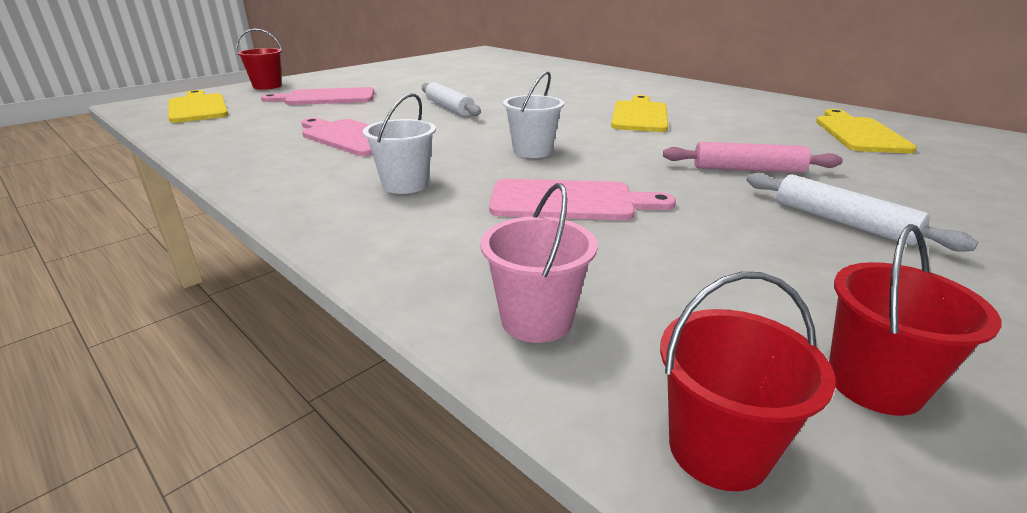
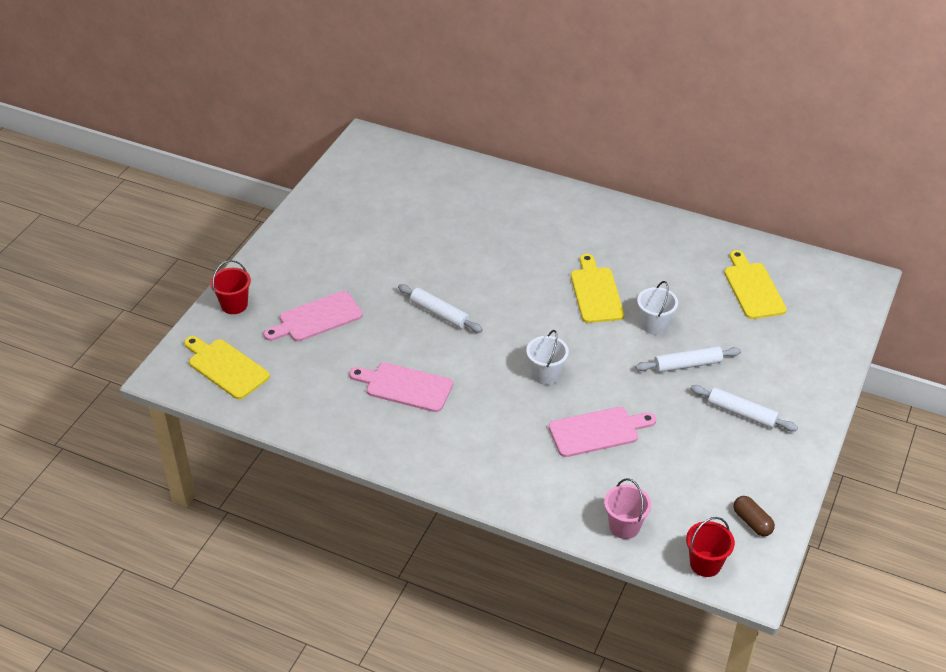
camera: 20 degrees left, 15 degrees up
(405, 184) = (493, 439): white bucket -> white bucket (654, 325)
(747, 169) = (687, 365): pink rolling pin -> white rolling pin
(874, 384) = (752, 522): red bucket -> brown capsule

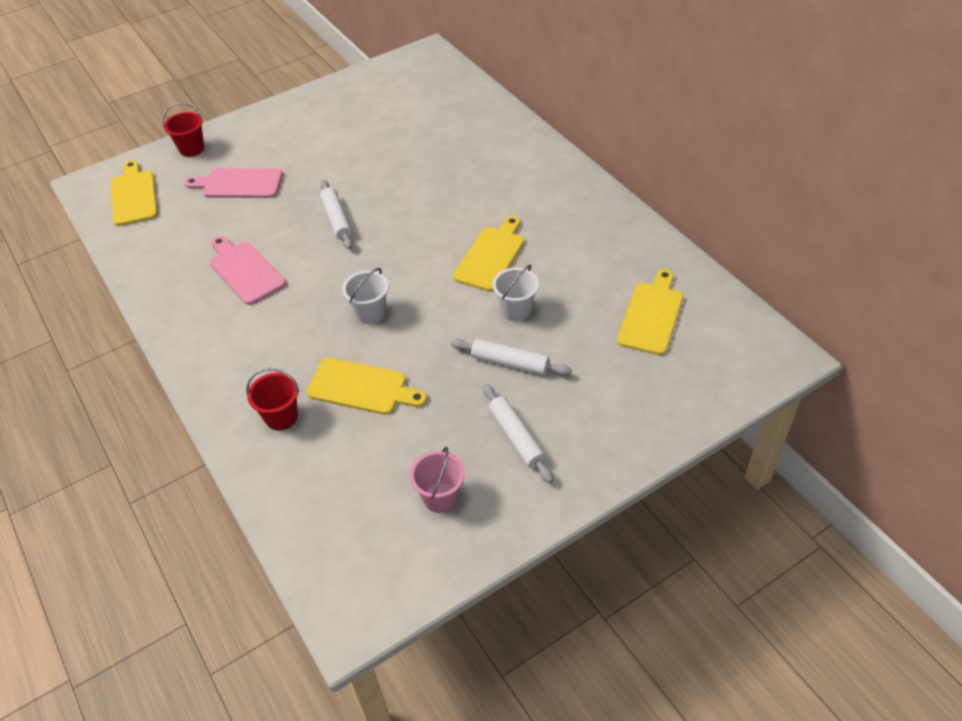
camera: 35 degrees right, 5 degrees up
(597, 431) = (362, 388): pink cutting board -> yellow cutting board
(624, 526) = (293, 493): pink bucket -> pink bucket (440, 497)
(705, 564) = (328, 574): red bucket -> red bucket (281, 417)
(752, 522) = (415, 556): brown capsule -> none

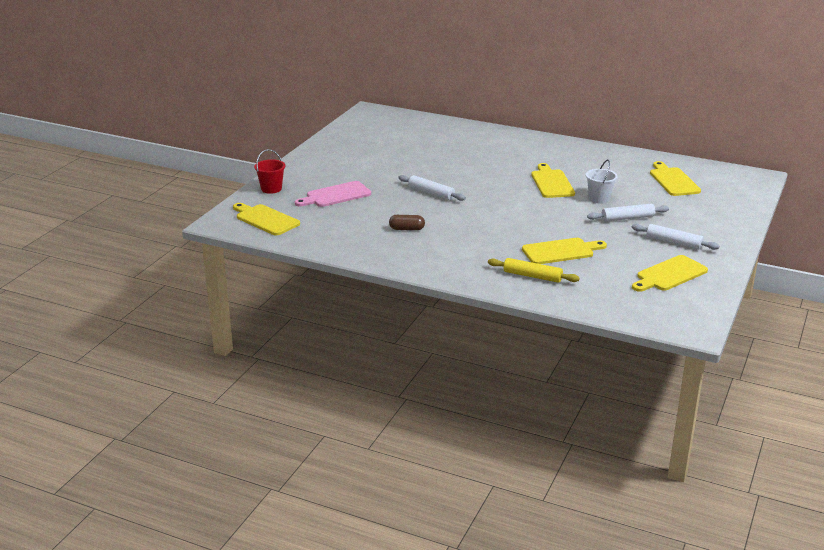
camera: 35 degrees left, 20 degrees down
(245, 271) = (406, 229): pink cutting board -> brown capsule
(281, 417) = (532, 276): red bucket -> yellow rolling pin
(370, 313) = (517, 223): white bucket -> none
(440, 497) = (669, 274): pink bucket -> yellow cutting board

